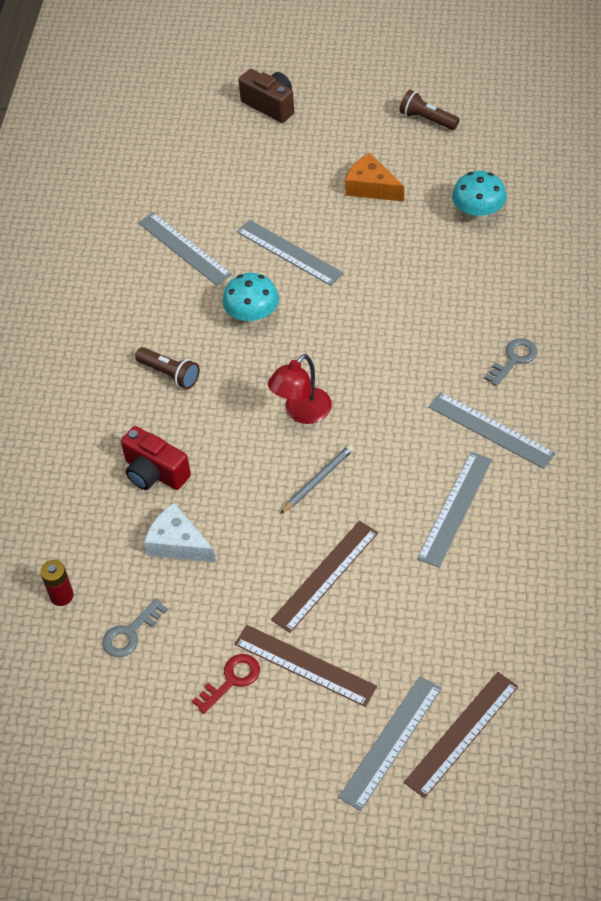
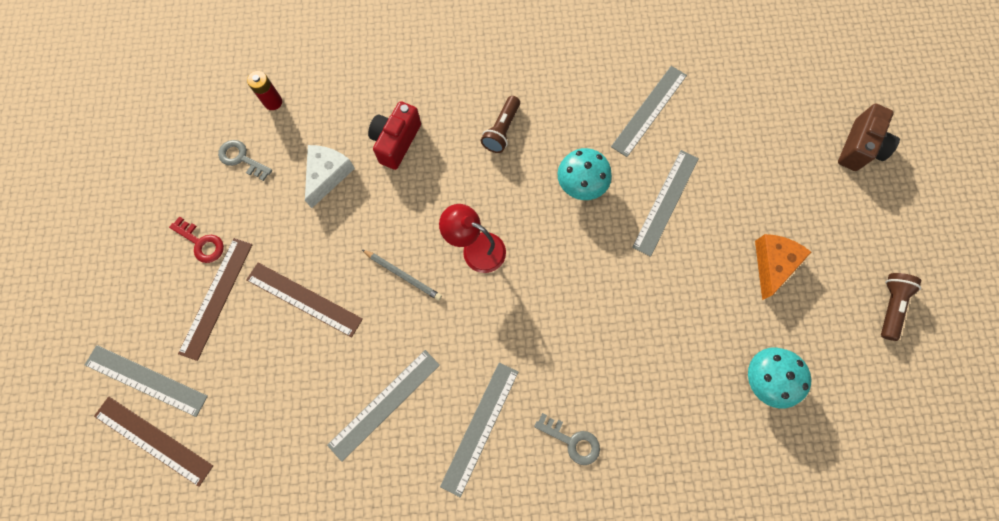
camera: 75 degrees right, 20 degrees up
(455, 508) = (384, 404): grey ruler -> grey ruler turned 60 degrees counterclockwise

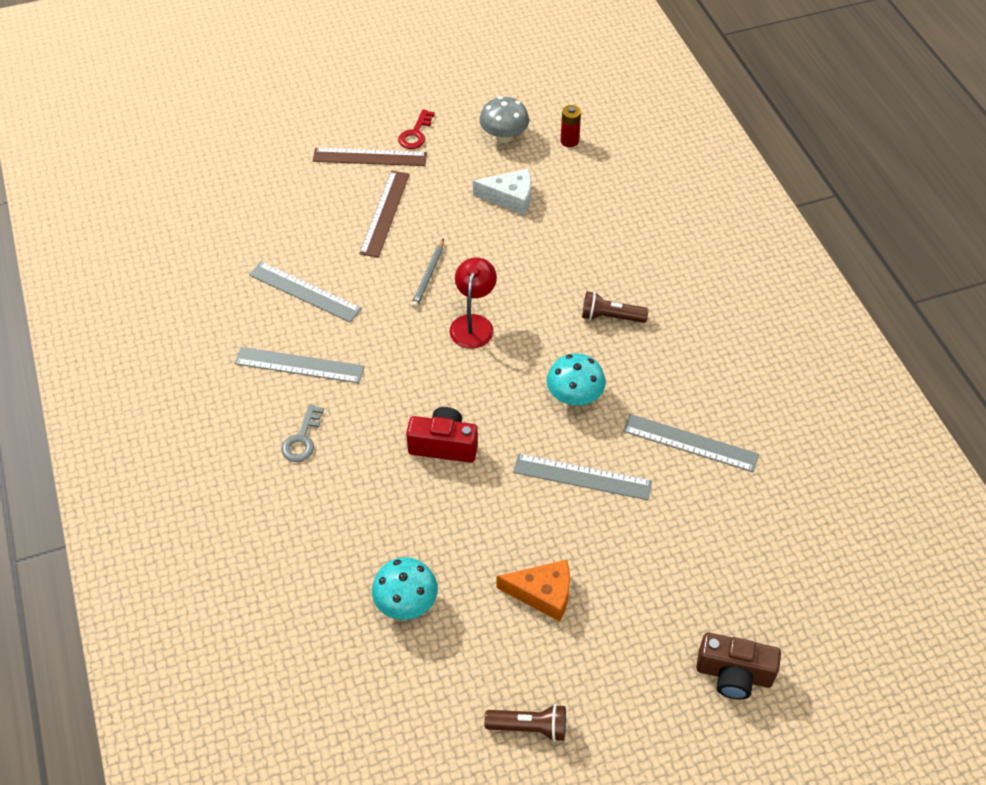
camera: 75 degrees right, 20 degrees down
(146, 380) = (288, 136): grey ruler -> none
(153, 440) = (242, 155): brown ruler -> none
(241, 159) = (504, 136): grey key -> grey mushroom
(396, 142) = (564, 238): red camera -> red camera (444, 445)

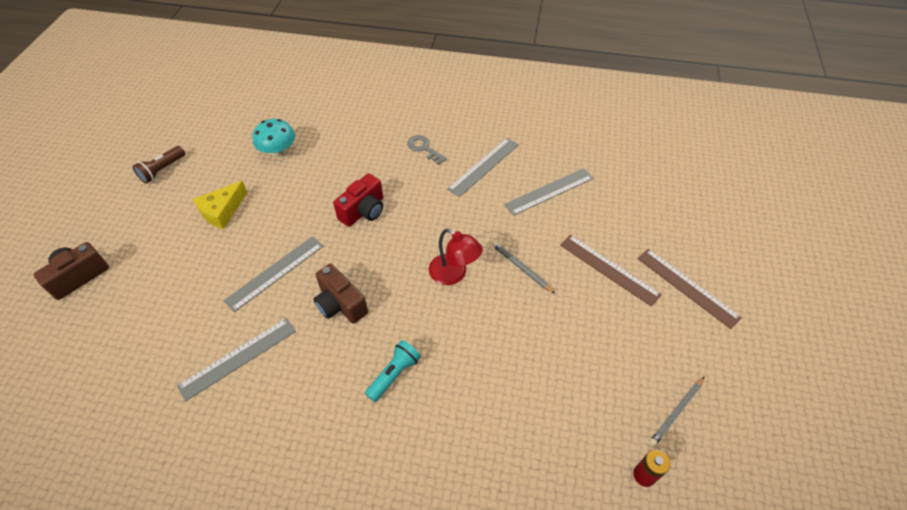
camera: 120 degrees right, 0 degrees up
(369, 157) = (687, 287): brown ruler -> brown ruler turned 75 degrees counterclockwise
(415, 134) = (708, 336): red key -> none
(504, 136) = (676, 412): grey mushroom -> grey pencil
(510, 198) = (583, 371): white cheese -> none
(543, 593) = (222, 211): orange cheese -> yellow cheese
(574, 396) = (340, 304): turquoise mushroom -> brown camera
(610, 317) = (394, 374): brown flashlight -> turquoise flashlight

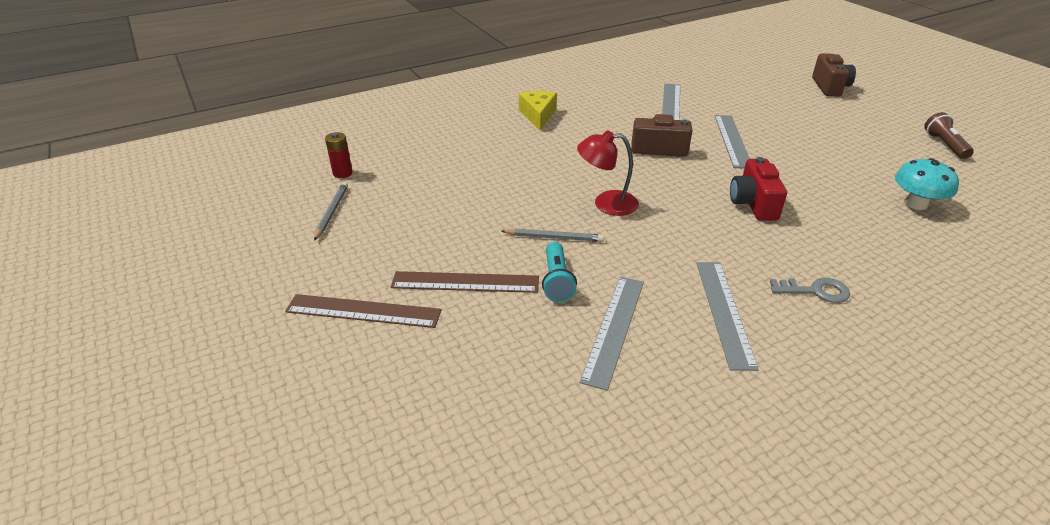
camera: 140 degrees right, 15 degrees down
(222, 211) = (843, 148): yellow cheese -> yellow cheese (538, 115)
(394, 374) = (567, 139): turquoise flashlight -> turquoise flashlight (556, 281)

